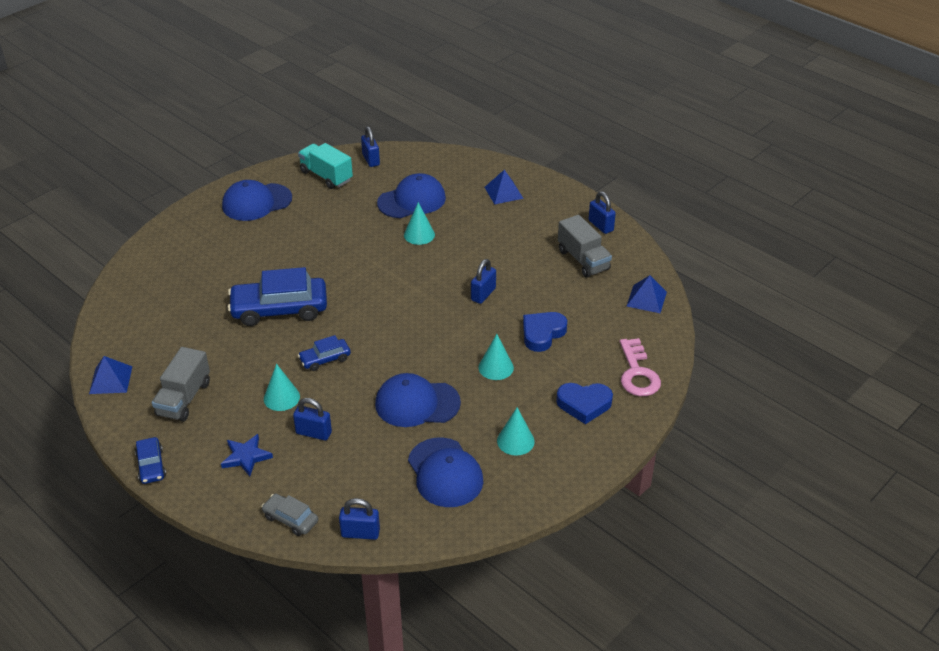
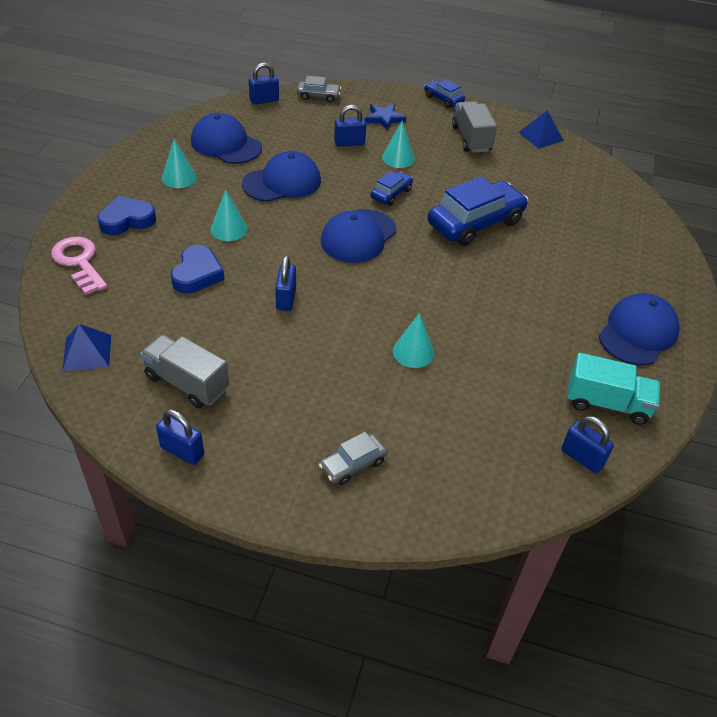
camera: 150 degrees right, 5 degrees up
(412, 200) = (464, 402): blue cap -> blue cap (358, 236)
(503, 192) = (353, 464): blue pyramid -> grey car

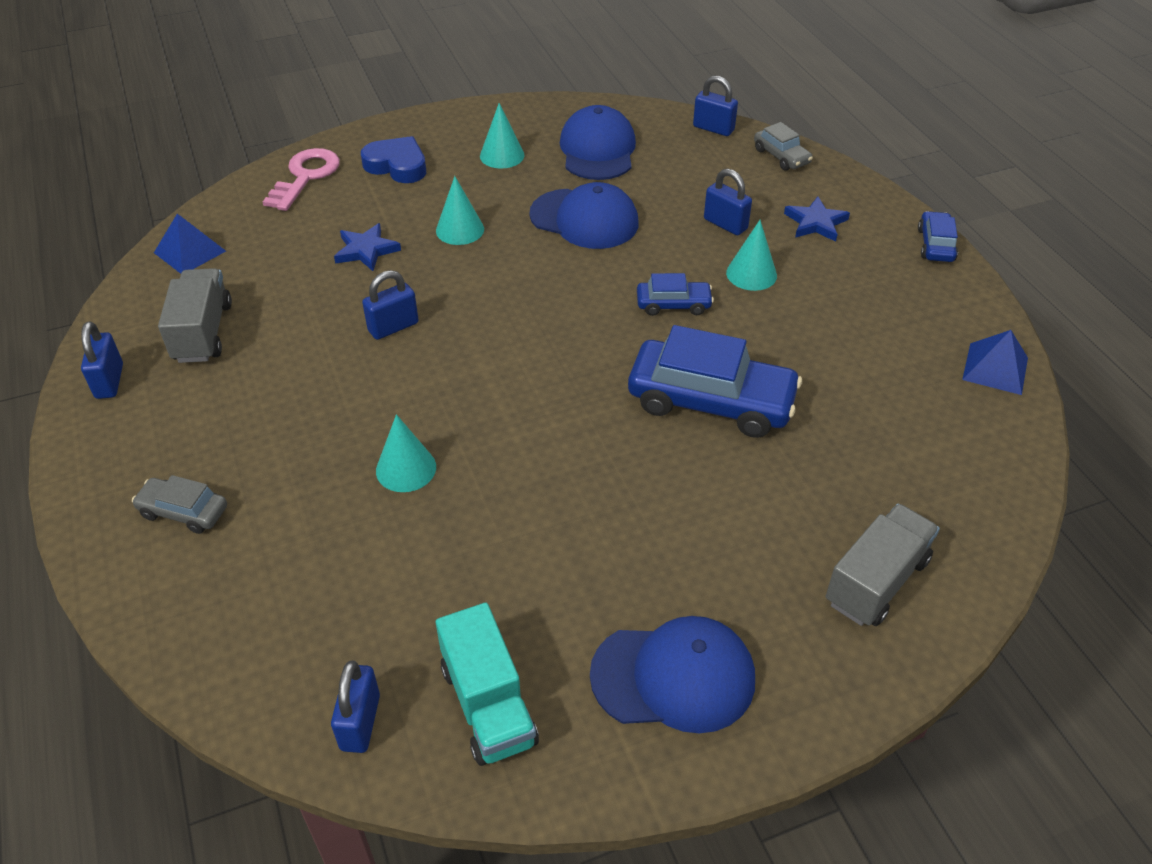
camera: 55 degrees right, 0 degrees up
(197, 274) = (366, 250): blue heart -> blue star
(358, 236) = (561, 321): blue cap -> none
(471, 139) = (886, 310): grey truck -> grey truck (876, 581)

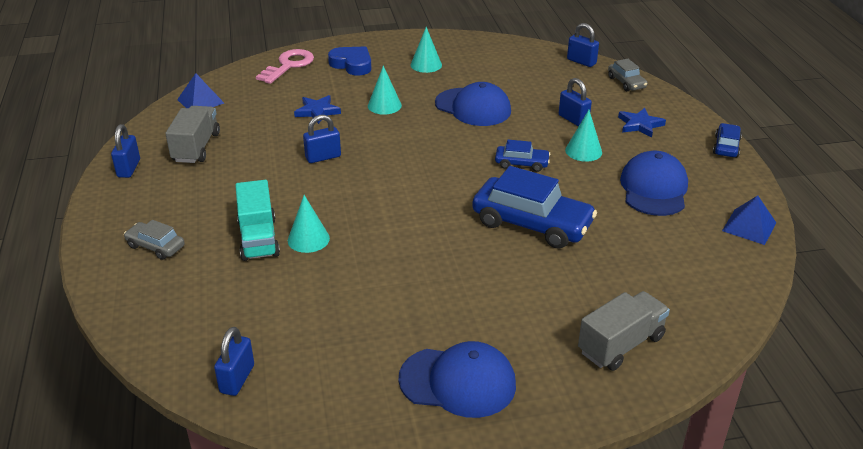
camera: 10 degrees right, 10 degrees down
(488, 705) = (325, 381): turquoise truck -> turquoise truck (258, 239)
(597, 150) = (494, 67): blue cap -> blue cap (654, 188)

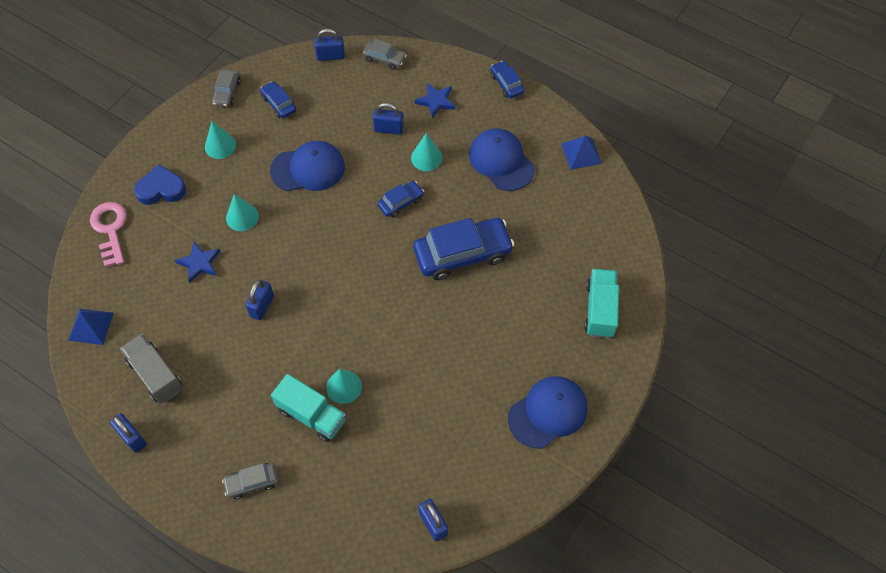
camera: 45 degrees left, 25 degrees up
(472, 43) = (227, 92): none -> grey car
(502, 66) = (279, 104): none -> blue car
(621, 345) = (600, 310): grey truck -> turquoise truck

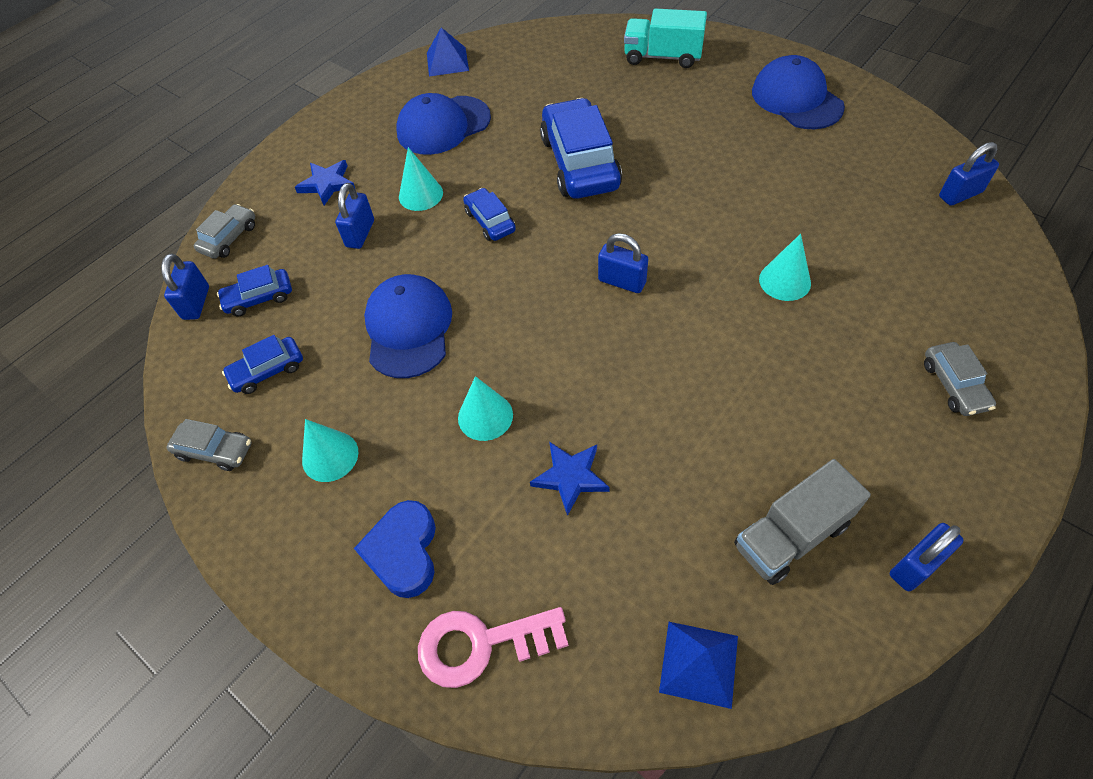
camera: 80 degrees left, 5 degrees down
(262, 306) = (655, 382): blue padlock -> blue padlock (622, 281)
(311, 415) = (833, 316): turquoise truck -> none
(506, 84) = (321, 118): blue car -> blue car (259, 298)

